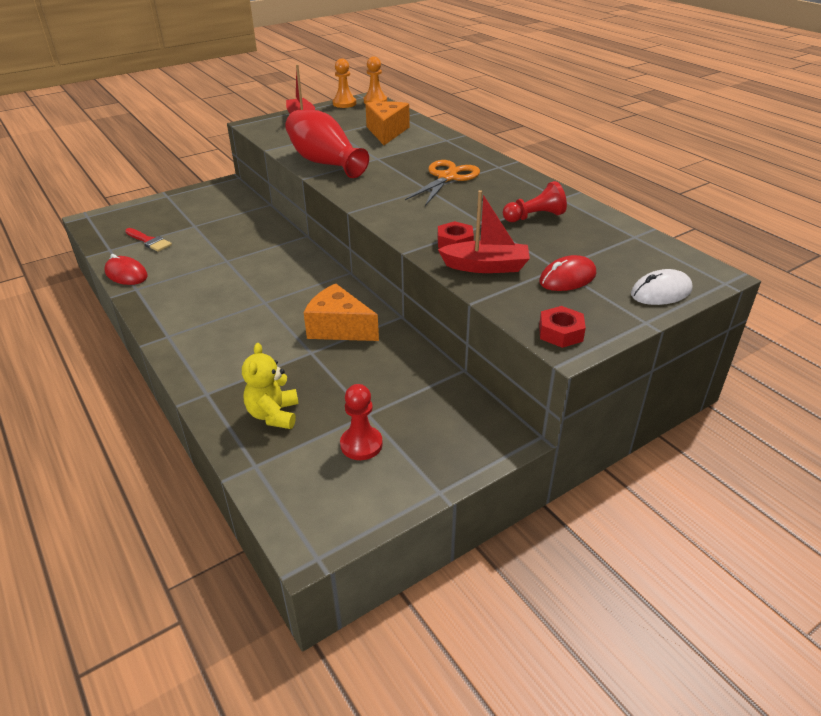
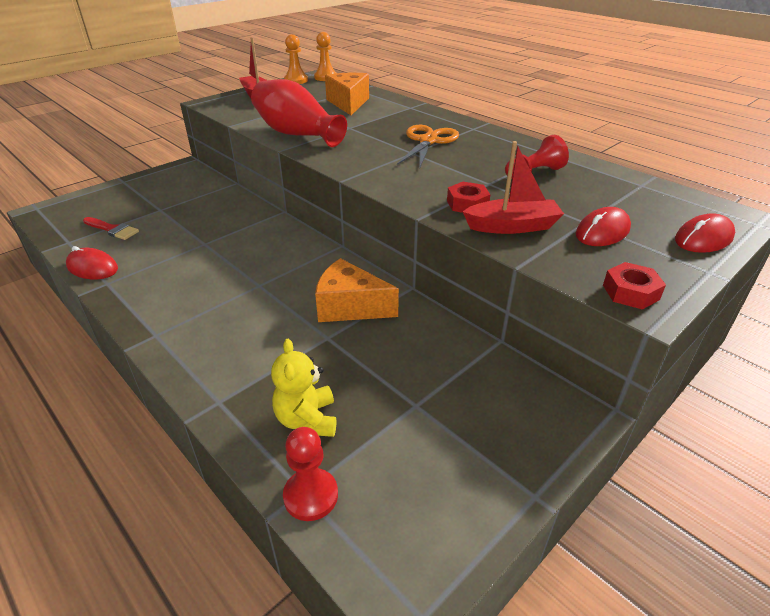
camera: 10 degrees left, 0 degrees up
(361, 444) = (422, 445): red pawn -> red pawn (311, 496)
(660, 292) = (703, 239): white mouse -> red mouse

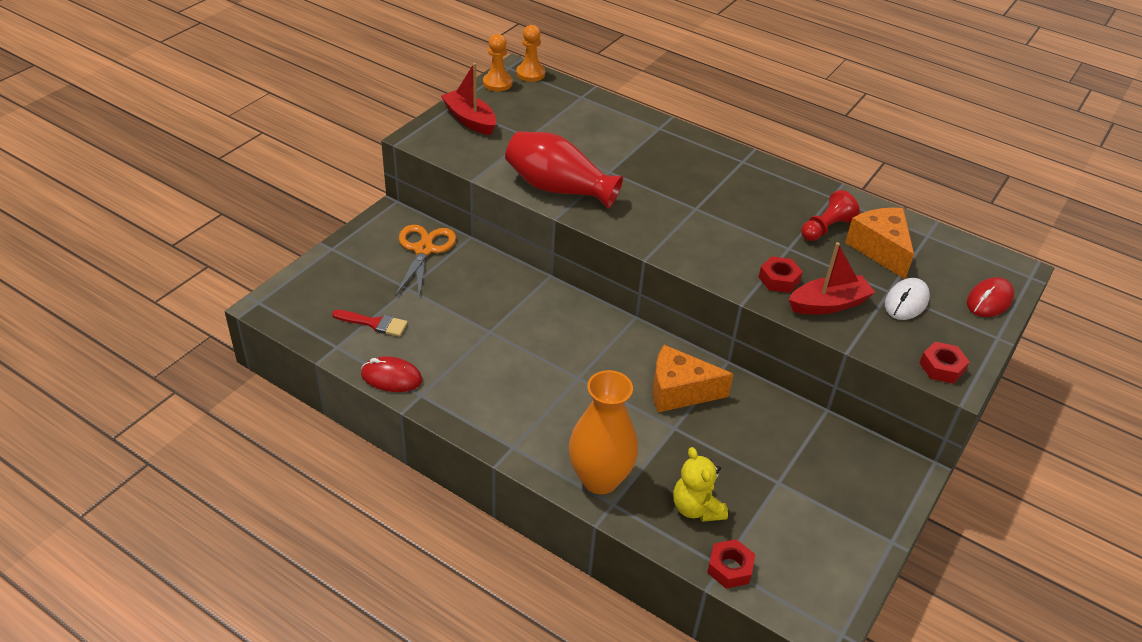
camera: 15 degrees left, 5 degrees up
(220, 375) = (600, 479): none -> orange vase
(311, 496) = (730, 568): red pawn -> red nut
(348, 103) = (586, 126): orange cheese -> orange cheese (880, 249)
(428, 141) = (704, 188): orange scissors -> orange scissors (424, 250)
(602, 232) = (906, 302): red mouse -> white mouse

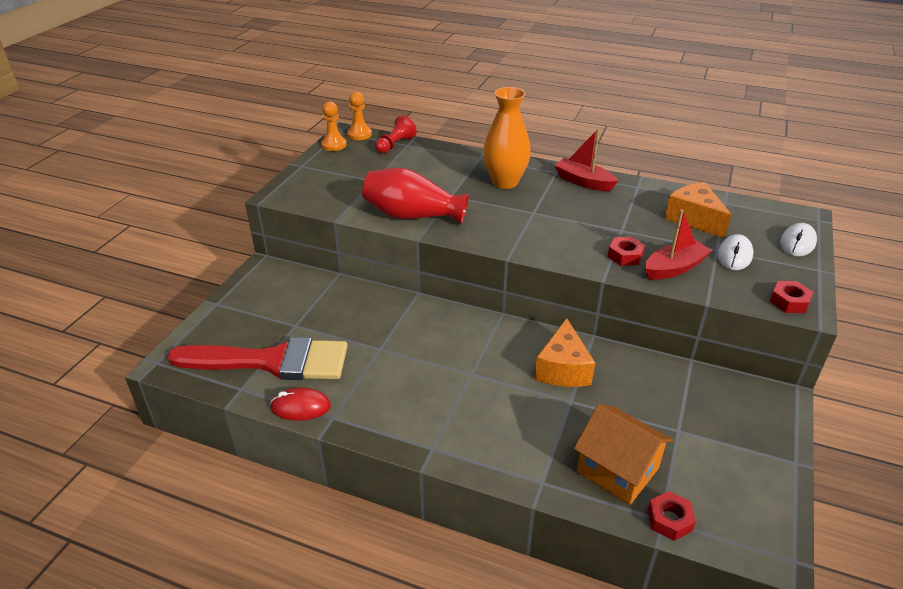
camera: 10 degrees left, 5 degrees down
(374, 323) = (272, 361): red brush -> red brush, size x2.47
(424, 250) = (301, 290): orange scissors -> none
(470, 120) = (319, 175): red boat -> red boat (583, 182)
(600, 479) = (522, 461): orange vase -> orange vase (505, 182)
(679, 391) = (563, 369): orange cheese -> orange cheese turned 75 degrees counterclockwise
(696, 508) = (617, 470): yellow teddy bear -> orange house
(826, 228) = (644, 210): red pawn -> red pawn (395, 145)
(989, 300) = (797, 243): red mouse -> white mouse

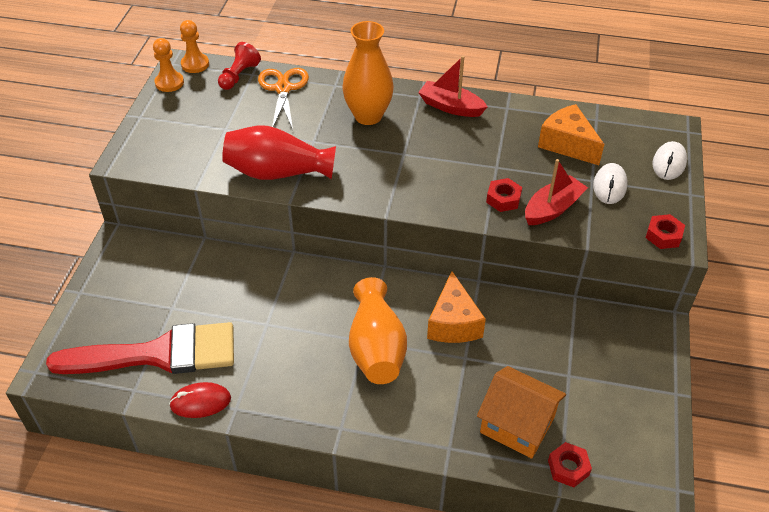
camera: 10 degrees left, 10 degrees up
(432, 157) = (283, 89): none -> orange scissors
(482, 381) = (376, 348): none -> orange vase

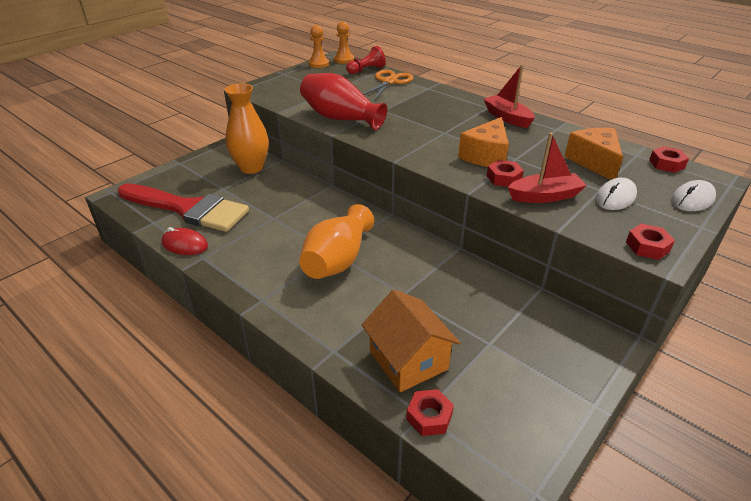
camera: 30 degrees right, 10 degrees down
(368, 116) = (436, 107): orange vase -> orange vase (251, 168)
(453, 323) = (414, 267): orange cheese -> orange cheese (486, 156)
(627, 123) = (666, 164): none -> red nut

